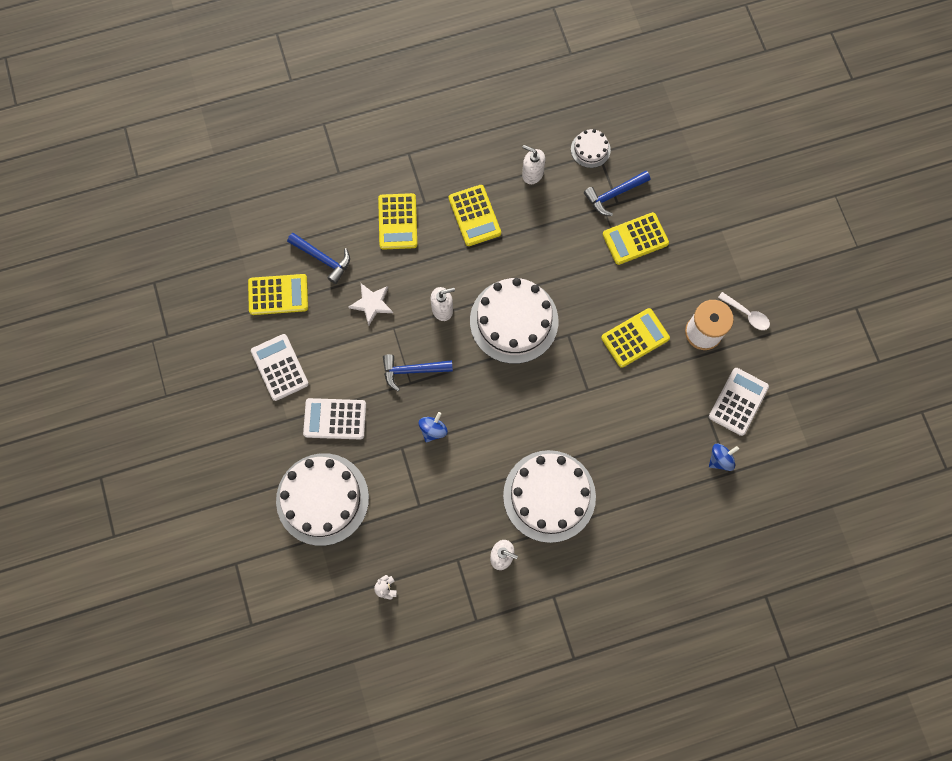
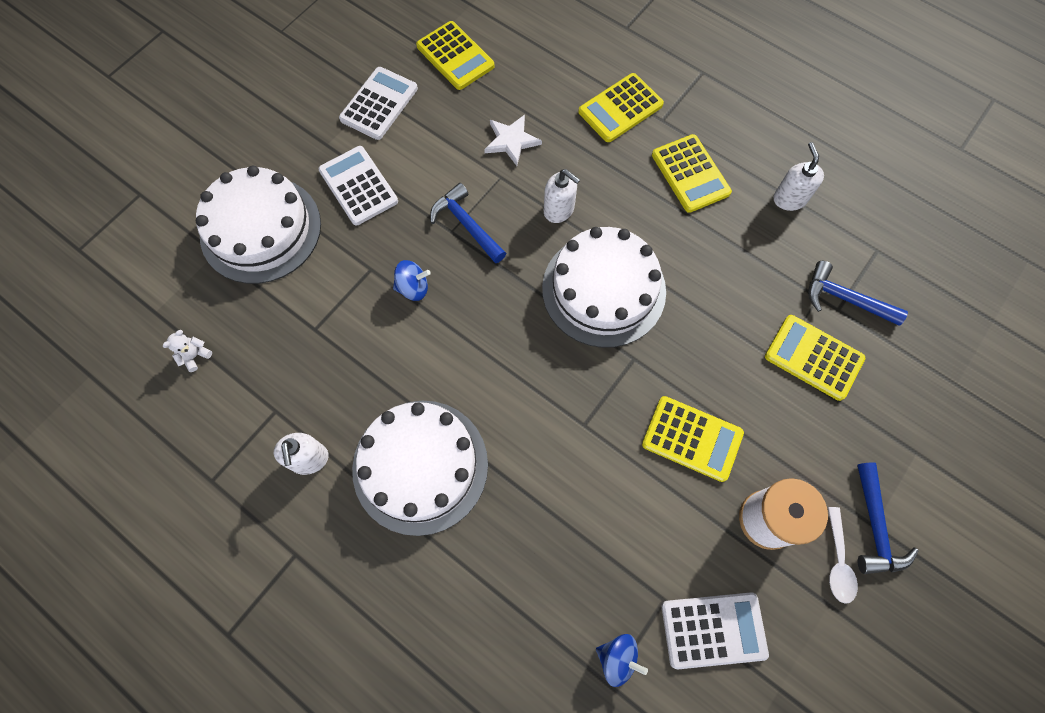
camera: 55 degrees right, 5 degrees down
(323, 259) = (524, 69): blue hammer -> blue hammer (875, 527)
(474, 216) = (690, 174): yellow calculator -> yellow calculator turned 60 degrees counterclockwise
(590, 149) = (873, 239): white cake -> none

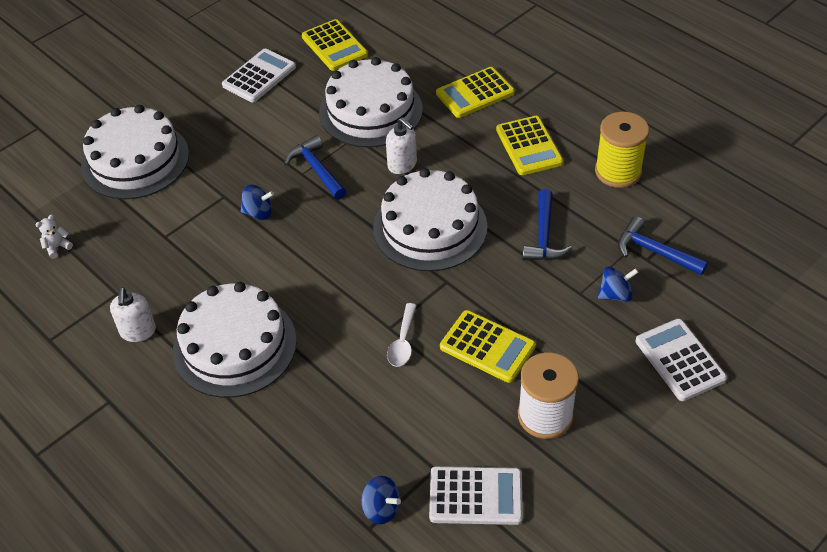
camera: 10 degrees right, 20 degrees down
(358, 186) = (227, 135): white calculator -> white calculator (680, 360)
(511, 141) = (371, 111): white star -> white cake
(789, 199) = (618, 171): white soap dispenser -> yellow spool
(813, 357) = (615, 294): yellow calculator -> blue spinning top
(838, 561) = (605, 455): white spoon -> white spoon (403, 342)
(875, 527) = (647, 431): blue hammer -> blue hammer (544, 236)

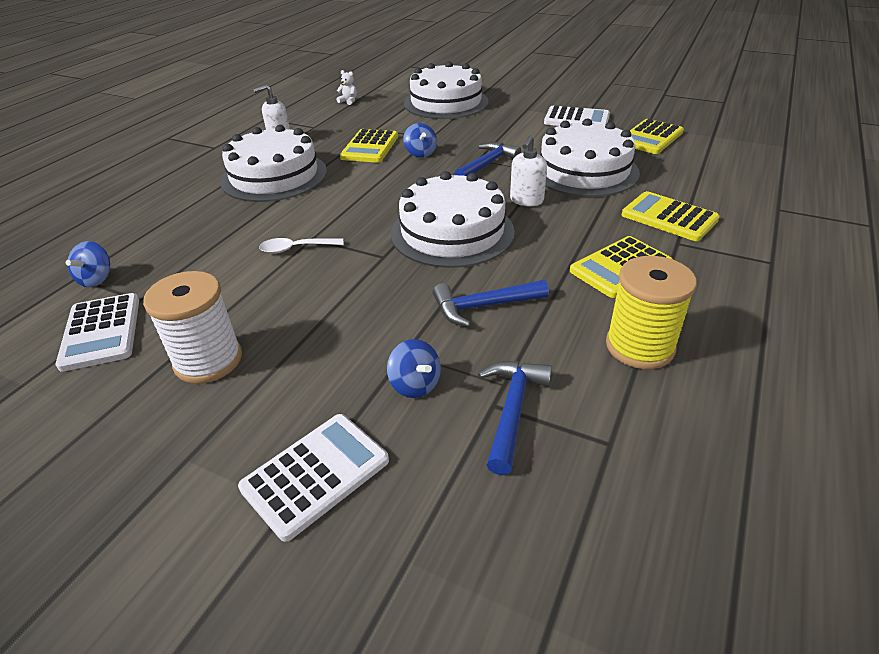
camera: 70 degrees right, 10 degrees down
(487, 347) = (301, 299): yellow calculator -> yellow calculator (370, 147)

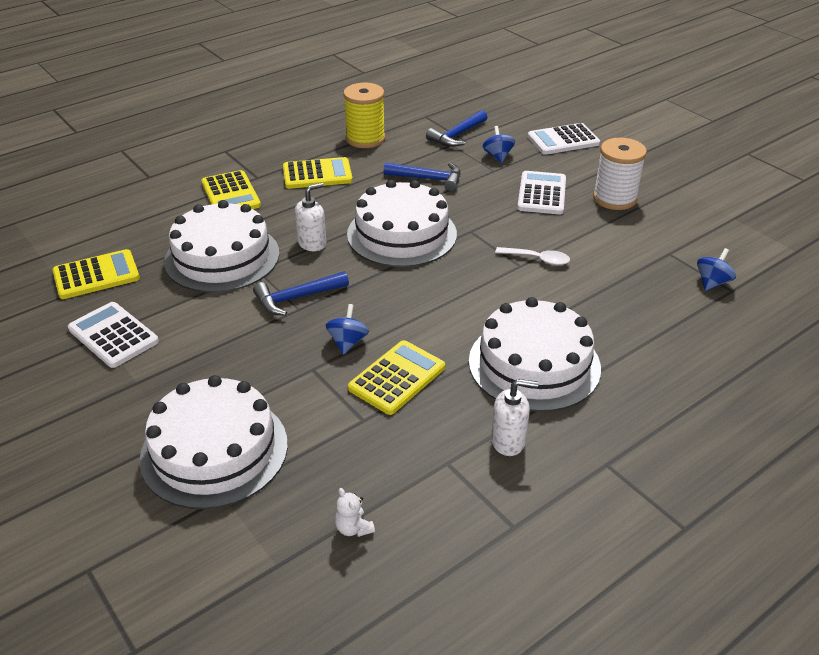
camera: 155 degrees left, 0 degrees up
(101, 332) = (692, 236): white calculator -> white calculator (541, 194)

